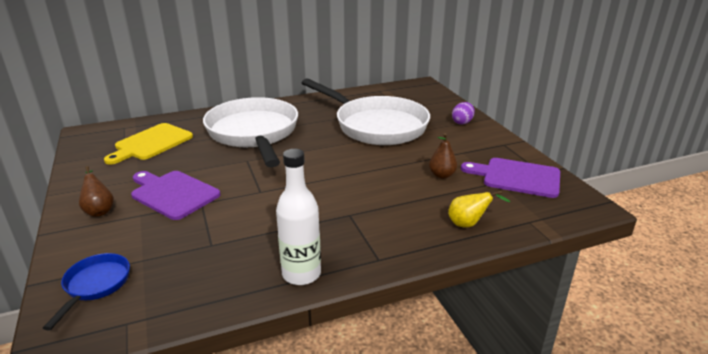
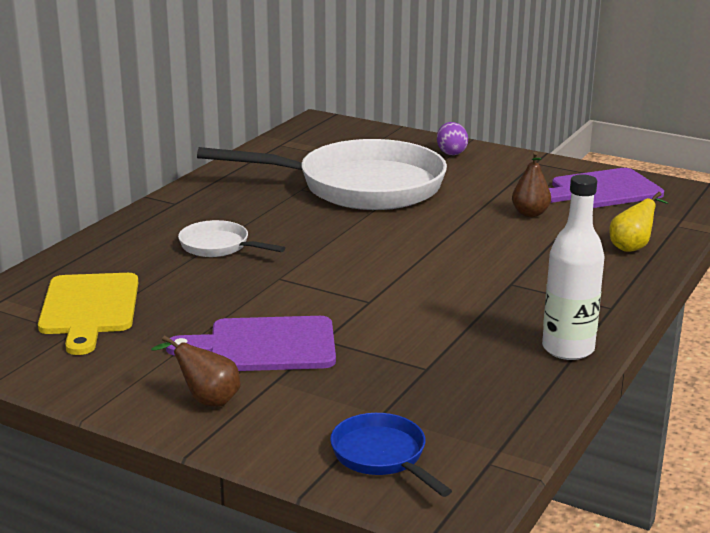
camera: 40 degrees left, 5 degrees down
(254, 133) = (218, 246): white pan -> white pan, size x0.43

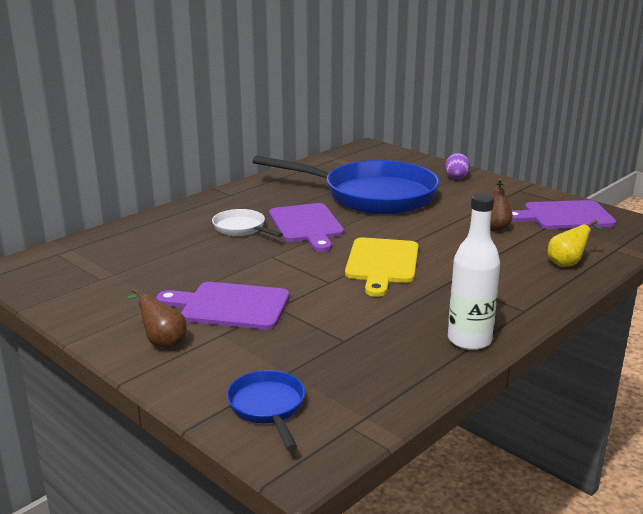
camera: 15 degrees right, 0 degrees up
(89, 308) = (123, 263): yellow cutting board -> yellow cutting board (382, 263)
(300, 233) = (307, 225): none -> purple cutting board
(360, 187) = (372, 196): white pan -> blue pan

